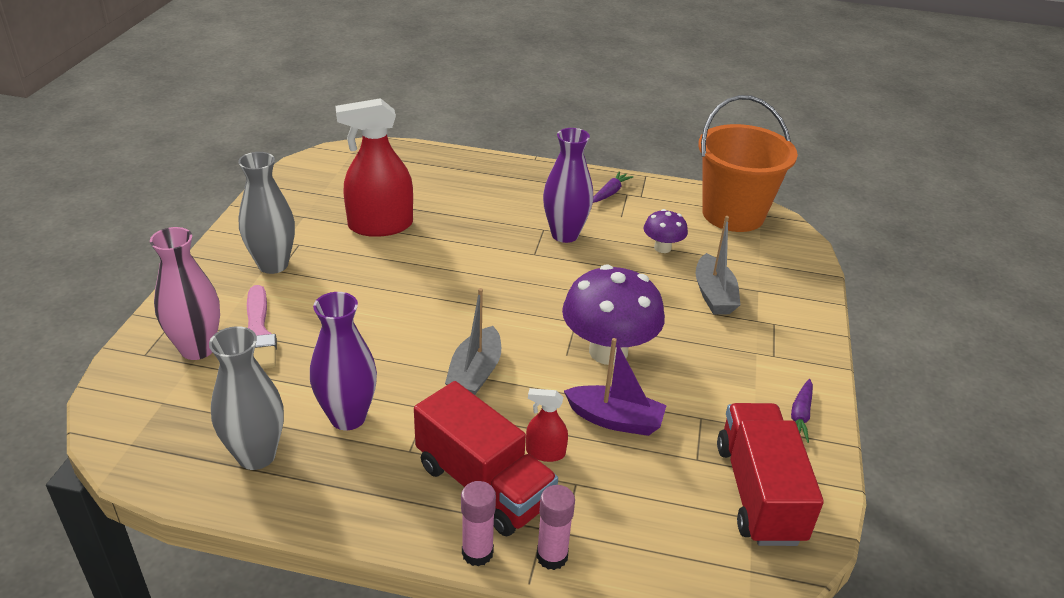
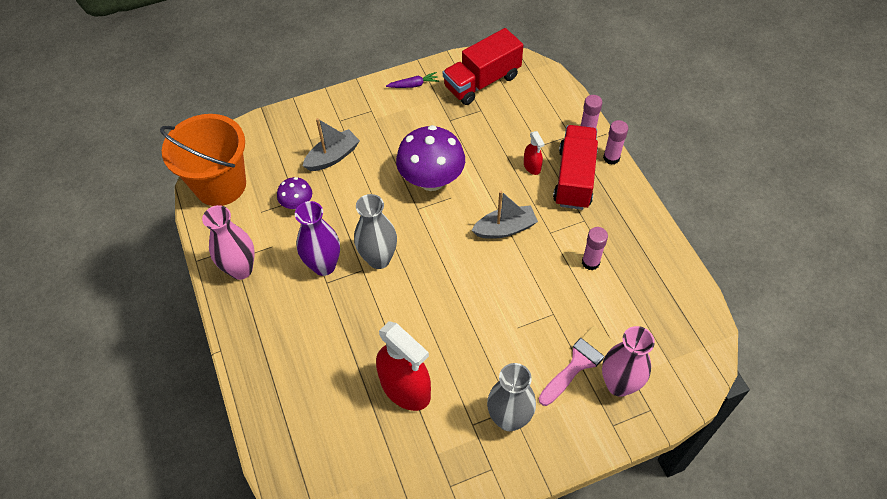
camera: 120 degrees left, 20 degrees up
(256, 455) = (652, 281): grey vase -> grey vase (379, 259)
(348, 417) = (590, 262): purple vase -> pink glue stick
(610, 192) = (241, 269): purple carrot -> pink vase
(615, 420) = (483, 151): purple boat -> none

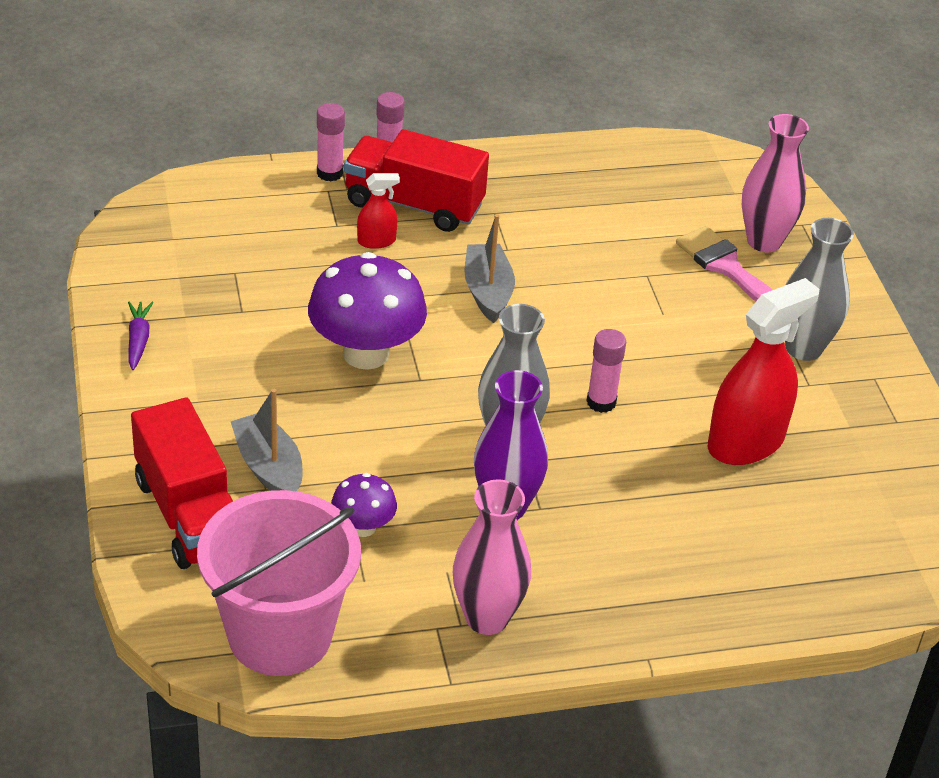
camera: 85 degrees left, 15 degrees down
(220, 185) = (280, 635): orange bucket -> pink bucket
(482, 82) = (170, 259): red truck -> red truck (189, 514)
(590, 262) = (569, 222): pink glue stick -> pink glue stick (601, 402)

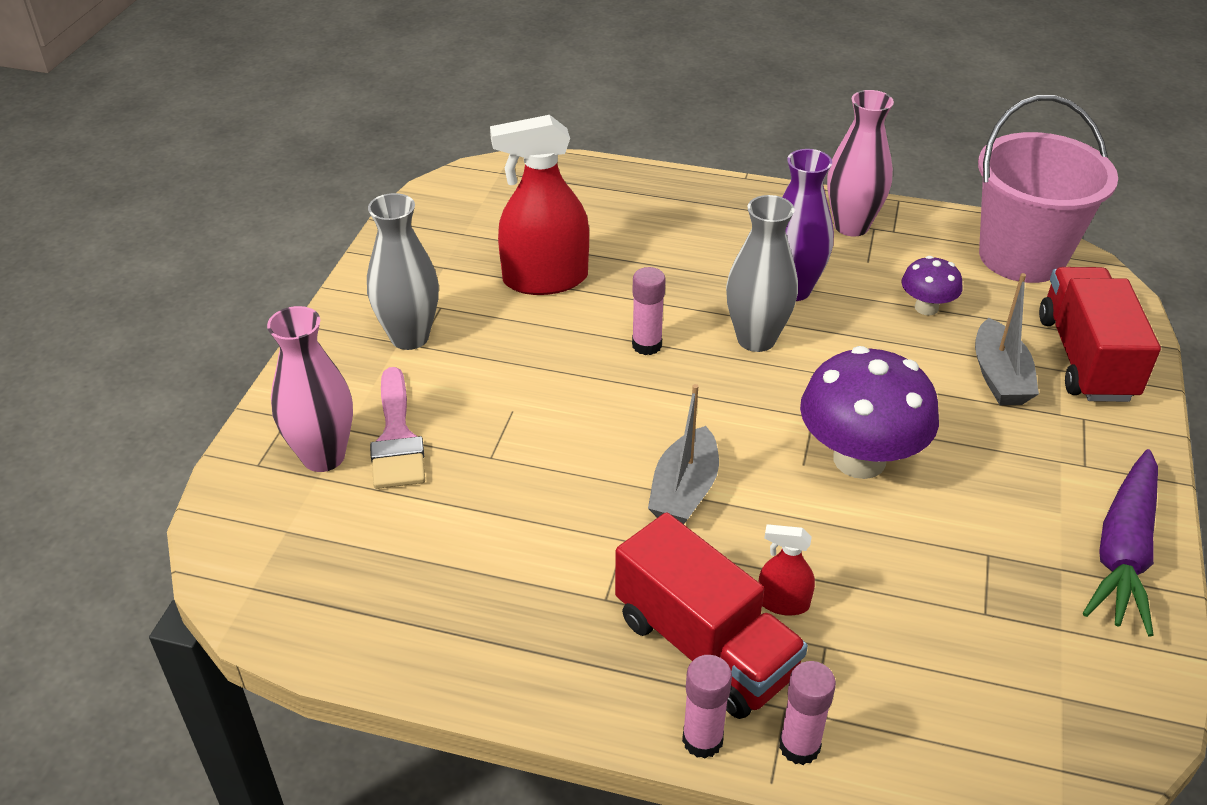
camera: 150 degrees left, 0 degrees up
(138, 340) = (1123, 552): purple carrot -> purple carrot, size x2.03

